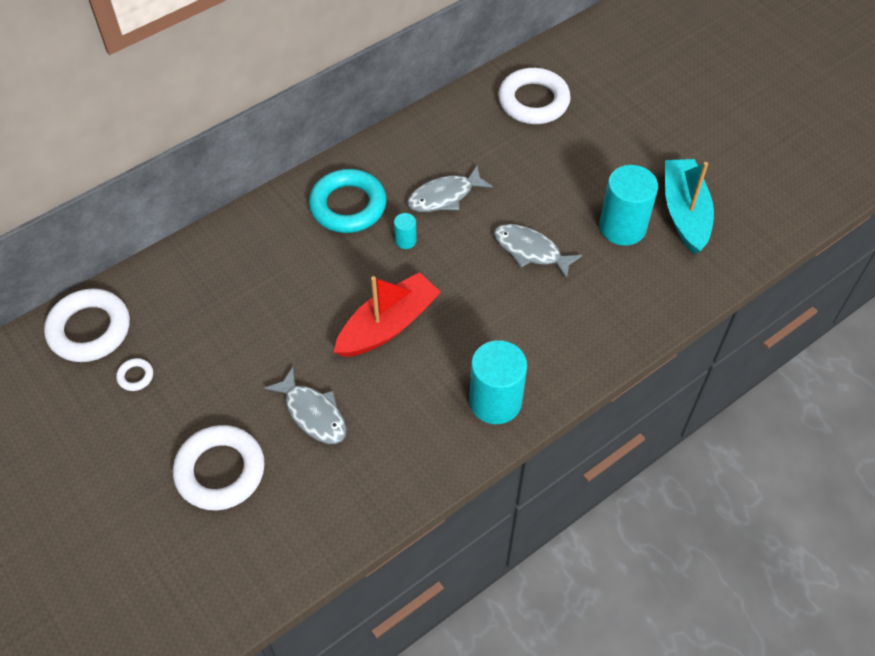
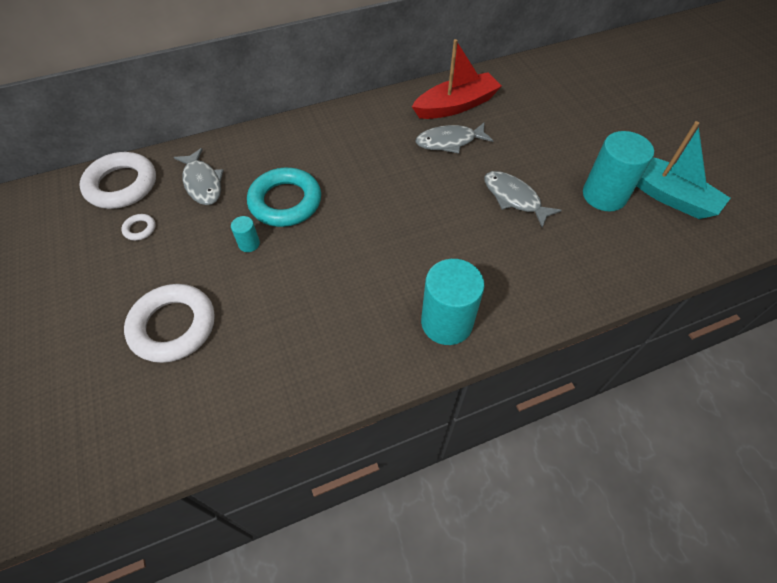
camera: 15 degrees right, 0 degrees up
(313, 413) = (275, 294): grey fish -> grey fish (202, 183)
(348, 206) = (366, 134): turquoise ring -> turquoise ring (285, 202)
(388, 325) = (368, 233): red boat -> red boat (456, 105)
(405, 240) = (405, 169): turquoise cylinder -> turquoise cylinder (249, 244)
(533, 101) = (545, 86): white ring -> none
(684, 212) = (666, 194): turquoise boat -> turquoise boat turned 120 degrees clockwise

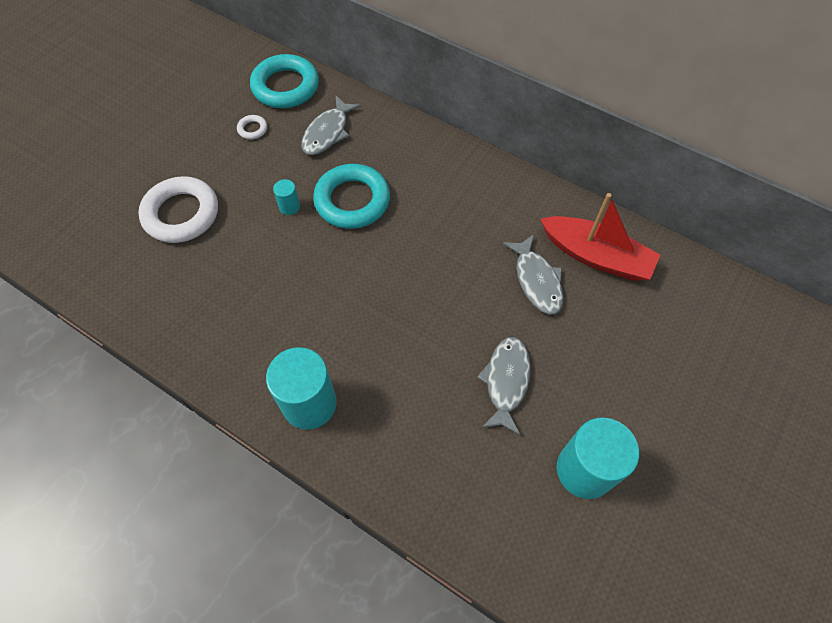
camera: 55 degrees right, 5 degrees up
(122, 185) = (285, 86): white ring -> turquoise ring
(449, 142) = (536, 280): grey fish -> grey fish turned 150 degrees counterclockwise
(666, 194) = (643, 539): turquoise boat -> none

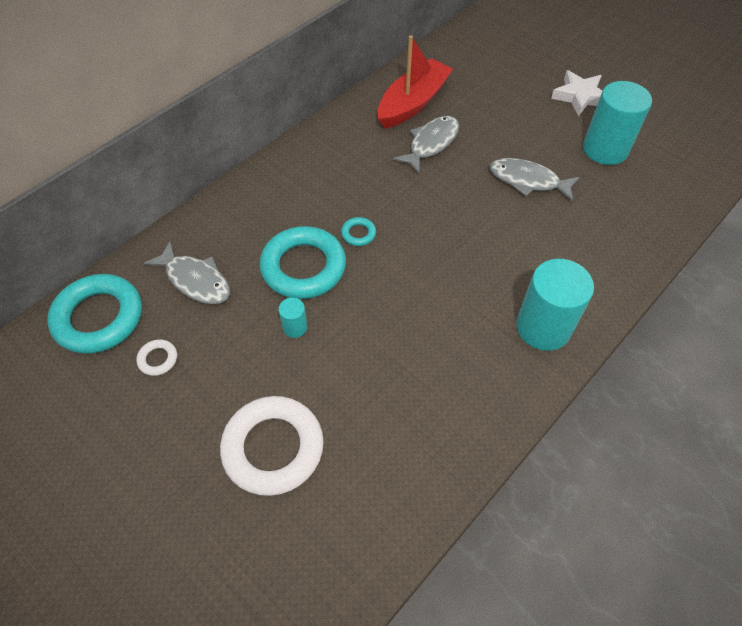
camera: 80 degrees left, 5 degrees down
(398, 235) = (358, 234): none -> turquoise ring
(536, 280) = (431, 144): grey fish -> grey fish turned 45 degrees counterclockwise
(676, 439) = (580, 96): none -> white star

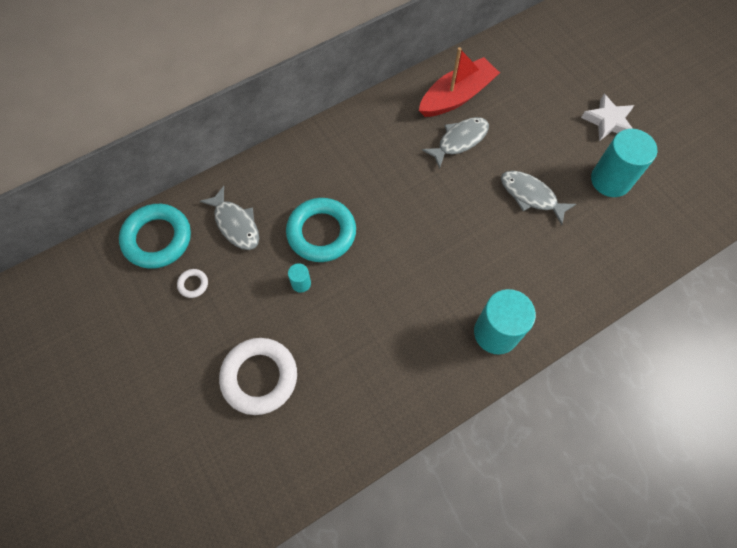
camera: 15 degrees right, 10 degrees up
(358, 234) = (373, 213): turquoise ring -> none

